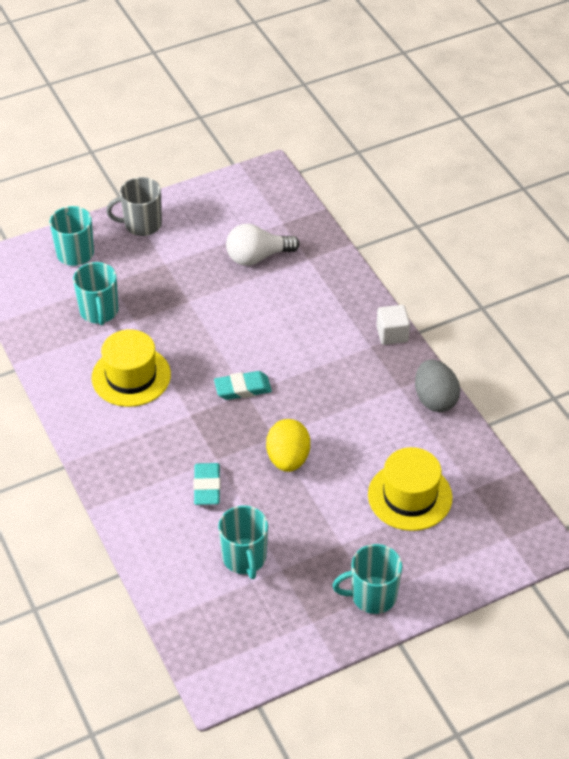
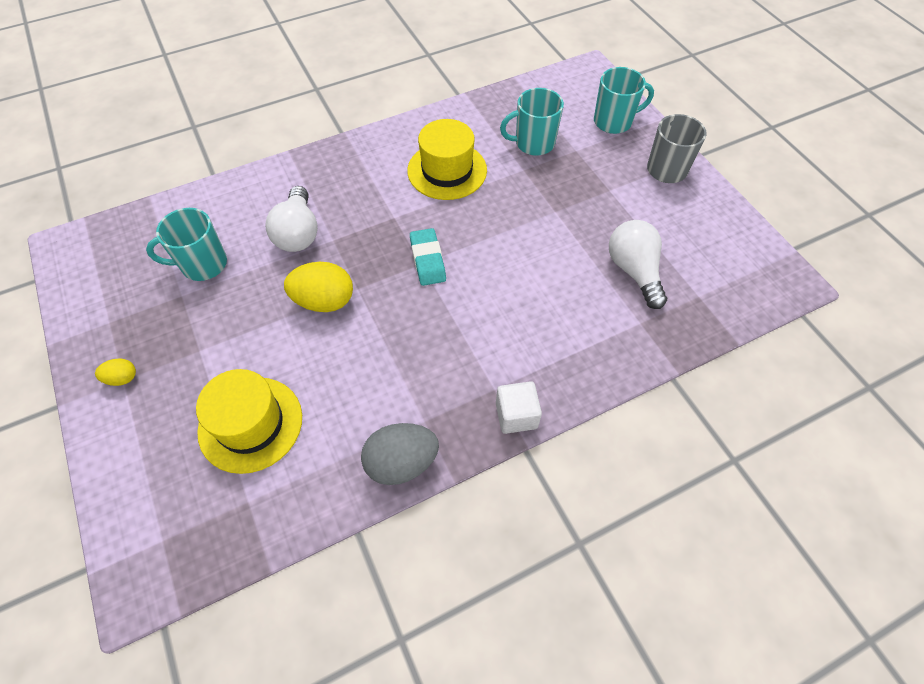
camera: 90 degrees right, 10 degrees up
(207, 487) = (298, 233): turquoise eraser -> white light bulb
(372, 596) = (122, 378): turquoise mug -> yellow egg

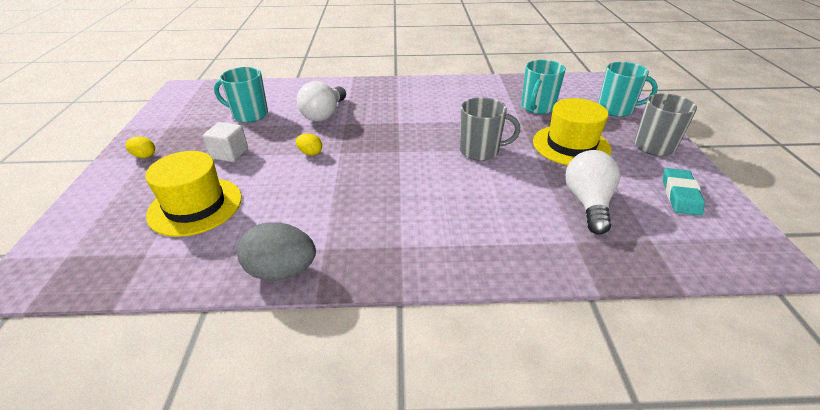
camera: 25 degrees right, 20 degrees down
(324, 301) = (310, 153): yellow egg -> yellow egg, size x0.51
(427, 260) = (405, 150): turquoise eraser -> turquoise eraser (680, 195)
(447, 170) = (457, 107): yellow hat -> yellow hat (571, 145)
(506, 234) = (480, 151): none -> grey mug
(516, 415) = (408, 272): white cube -> white cube (230, 154)
(533, 143) = (537, 107): turquoise mug -> turquoise mug turned 75 degrees counterclockwise

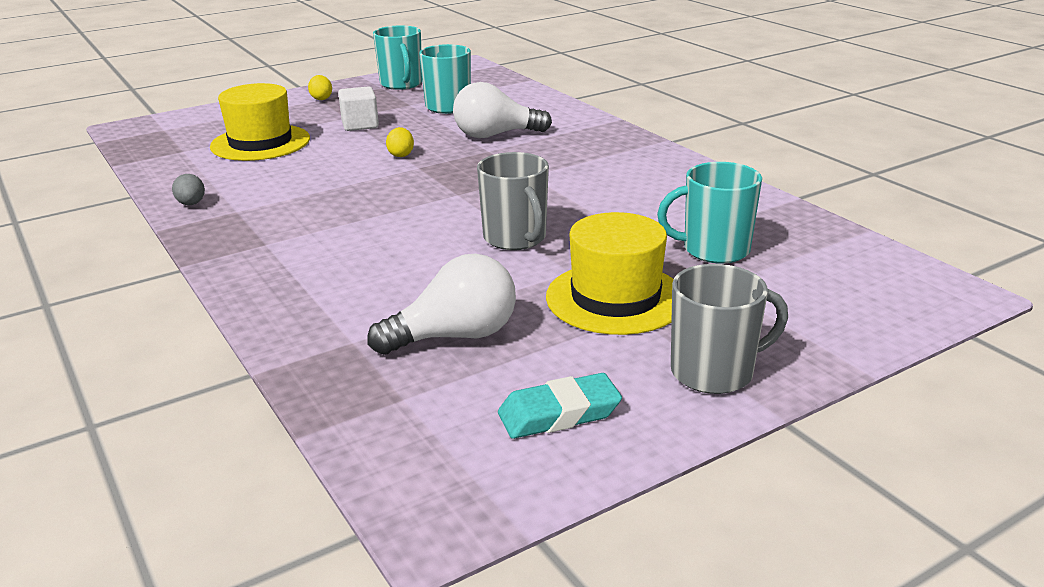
camera: 60 degrees right, 10 degrees down
(282, 271) = (191, 204): grey egg -> grey egg, size x0.51
(616, 109) = (817, 318): turquoise mug -> turquoise mug (401, 84)

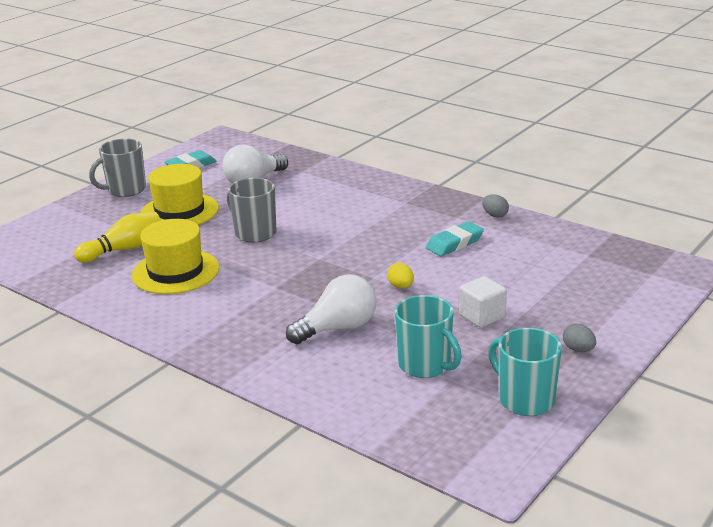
camera: 160 degrees right, 0 degrees up
(260, 143) = (538, 275): yellow hat -> yellow hat (175, 272)
(289, 182) = (454, 243): none -> turquoise eraser
(321, 98) = (578, 349): yellow egg -> grey egg
(714, 250) = (124, 249): turquoise mug -> yellow bowling pin

